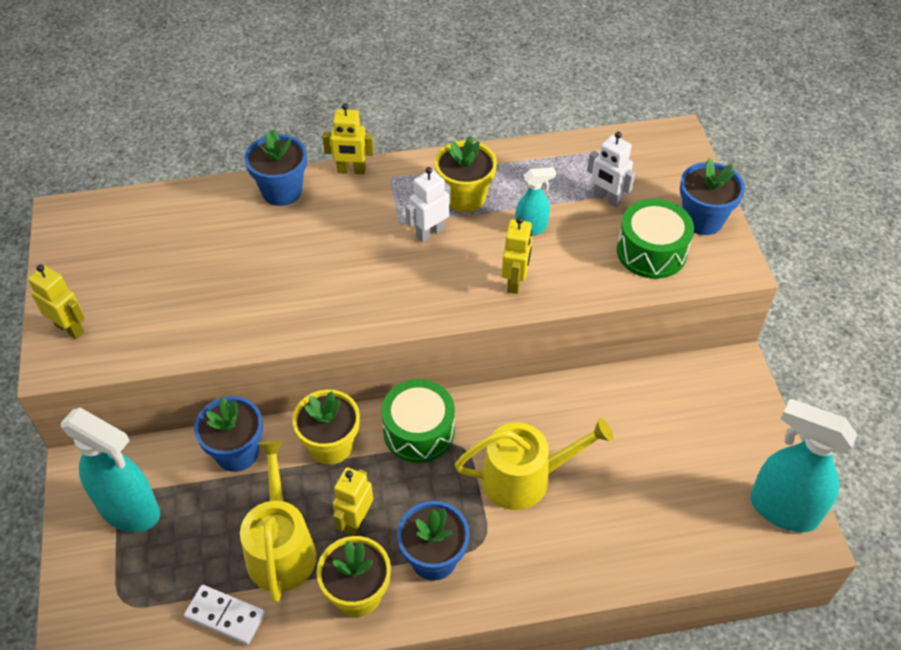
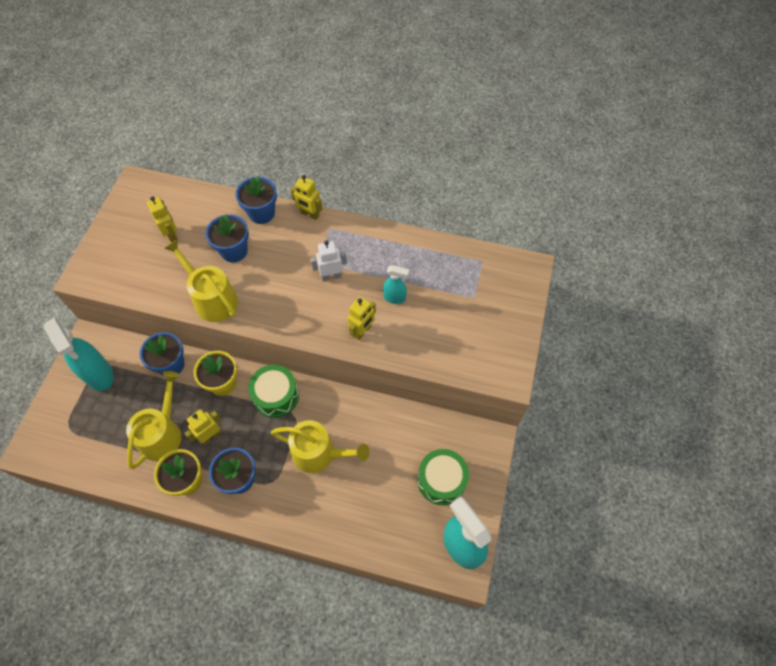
camera: 25 degrees right, 10 degrees up
(70, 328) = (100, 258): yellow robot -> yellow robot (171, 234)
(225, 615) = (113, 460): white domino -> none
(278, 319) = (212, 299): none -> yellow watering can
(465, 198) = (367, 260): yellow flower pot -> none
(607, 198) = (455, 296): white robot -> none
(651, 251) = (460, 345): green drum -> green drum (441, 480)
(702, 220) = (509, 336): blue flower pot -> blue flower pot (234, 251)

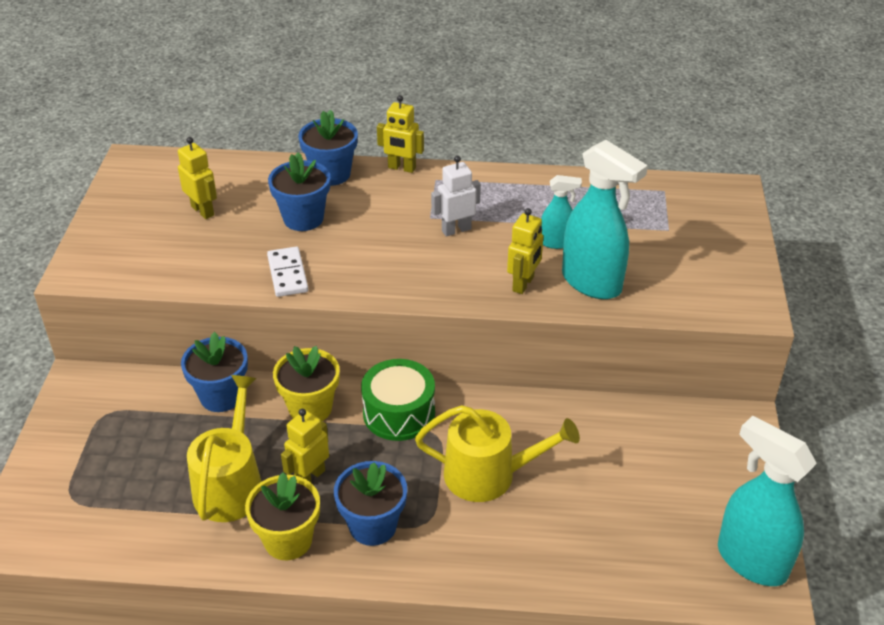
camera: 10 degrees left, 20 degrees down
(99, 375) = (106, 424): turquoise spray bottle -> turquoise spray bottle (592, 283)
(212, 299) = (287, 274): yellow watering can -> white domino
(441, 480) = (689, 482): green drum -> none

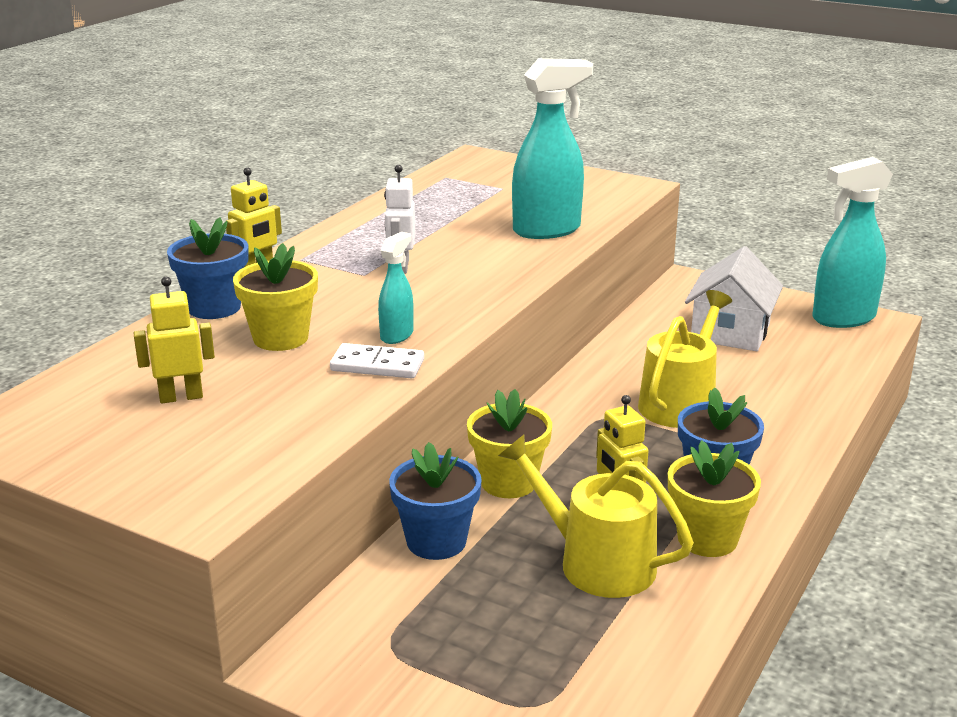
camera: 65 degrees left, 15 degrees down
(303, 218) = (280, 338): blue flower pot -> yellow flower pot
(399, 413) = (558, 430): green drum -> none
(523, 284) = (520, 256): yellow robot -> none
(556, 242) = (473, 230): turquoise spray bottle -> turquoise spray bottle (397, 335)
(650, 478) = (730, 332): none -> white house

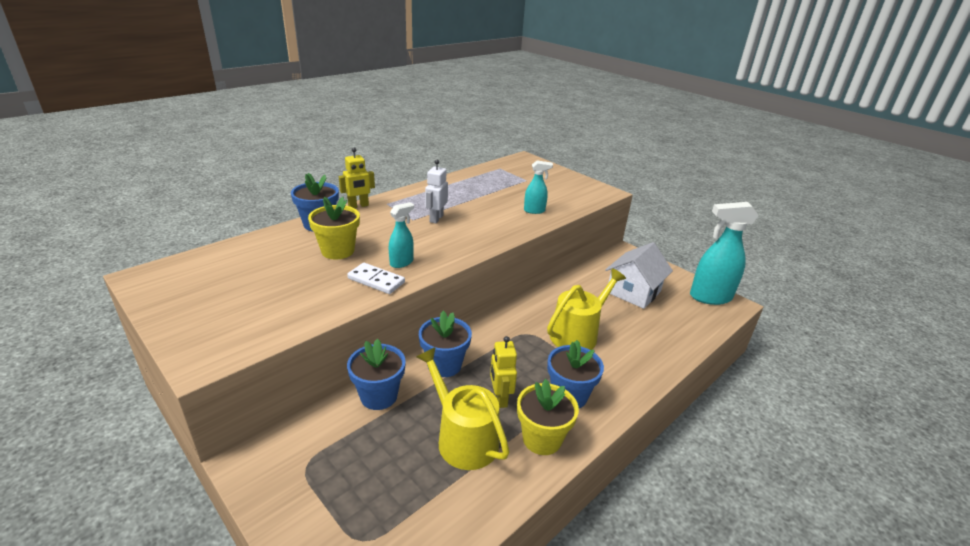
camera: 15 degrees right, 5 degrees up
(181, 397) = (256, 278): yellow robot -> none
(508, 482) = (444, 365): yellow flower pot -> blue flower pot
(547, 230) = (534, 211): turquoise spray bottle -> turquoise spray bottle, size x0.51

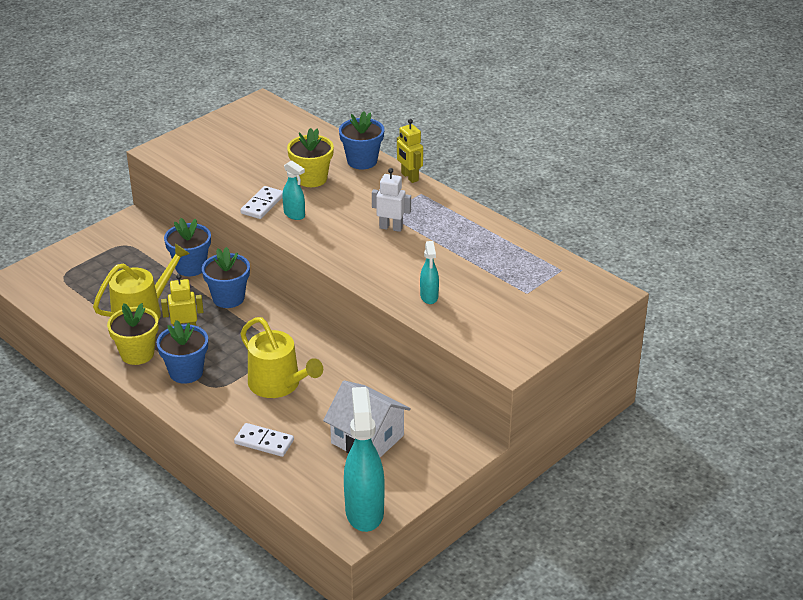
camera: 90 degrees right, 5 degrees up
(655, 344) = (264, 442): none -> white domino

